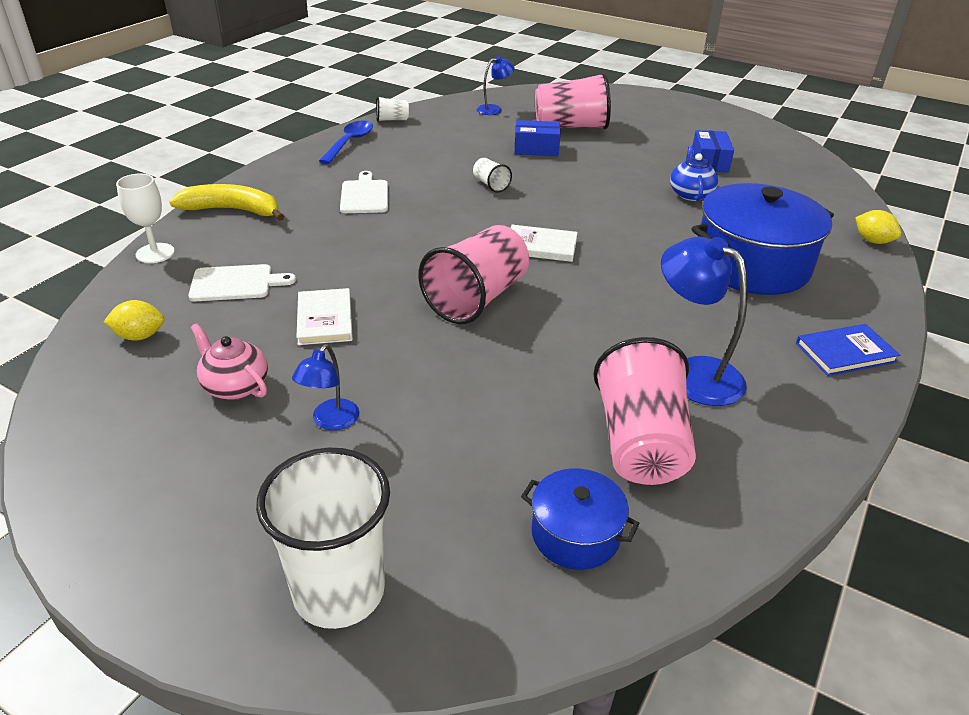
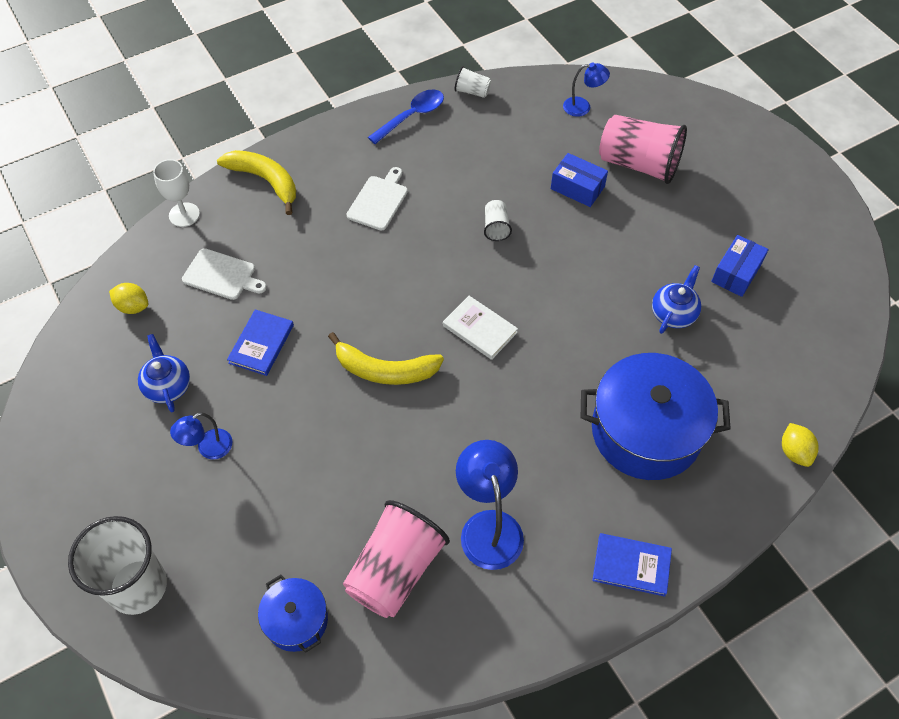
camera: 30 degrees right, 20 degrees up
(235, 386) = (168, 386): pink teapot -> blue teapot
(325, 319) = (261, 344): white book -> blue book
(477, 298) = (384, 370): pink cup -> yellow banana

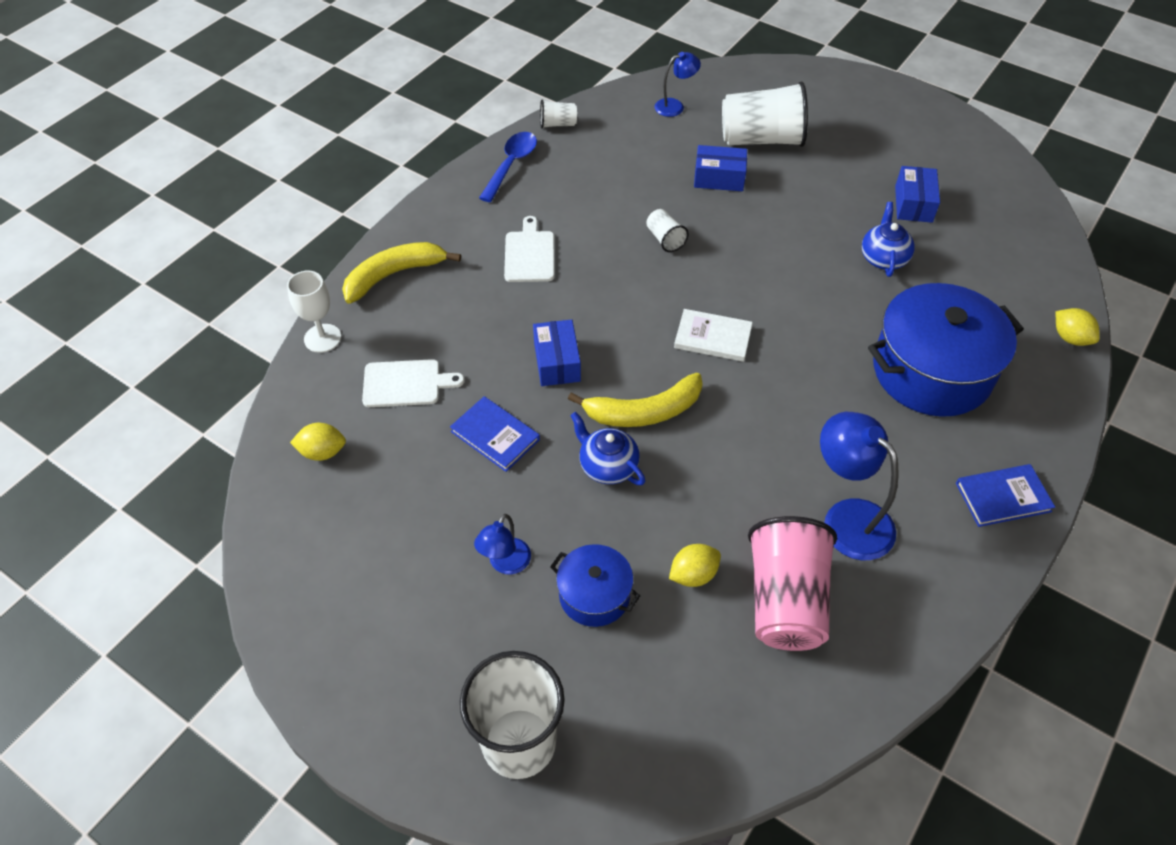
camera: 25 degrees left, 5 degrees down
(168, 386) = (417, 518): blue teapot -> blue teapot (607, 466)
(261, 344) = (495, 436): blue book -> blue book turned 45 degrees counterclockwise
(265, 181) = (394, 275): yellow banana -> yellow banana turned 45 degrees counterclockwise
(296, 620) = (717, 697): blue pot -> blue pot (594, 595)
(339, 518) = (693, 575): none -> yellow lemon
(344, 302) = (557, 362): none -> blue box
(638, 164) = (761, 139): pink cup -> white cup

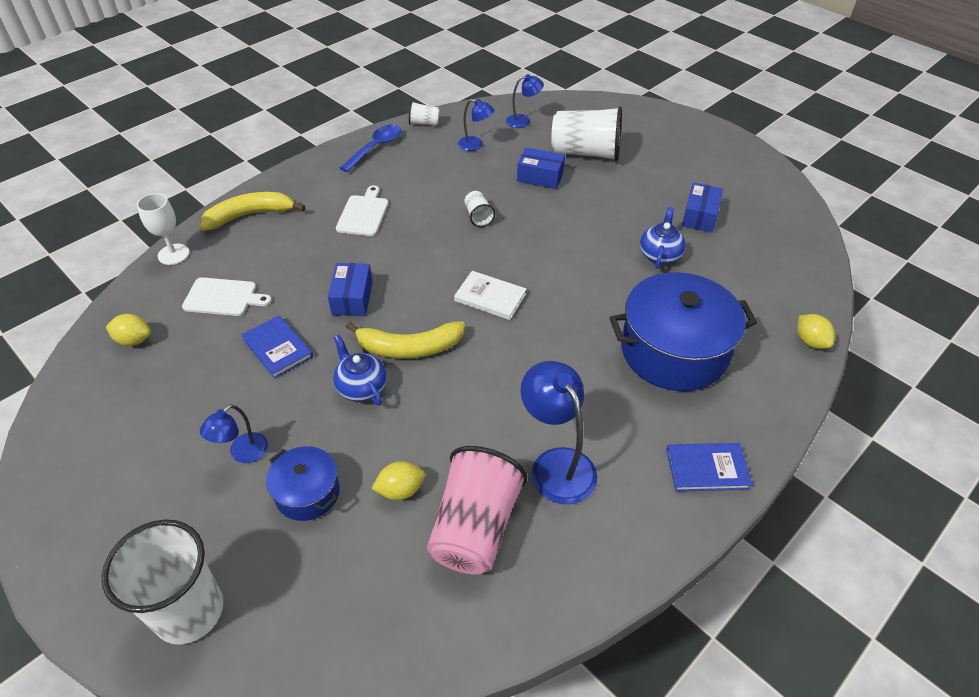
camera: 10 degrees right, 5 degrees down
(629, 146) = (475, 145): none -> blue lamp

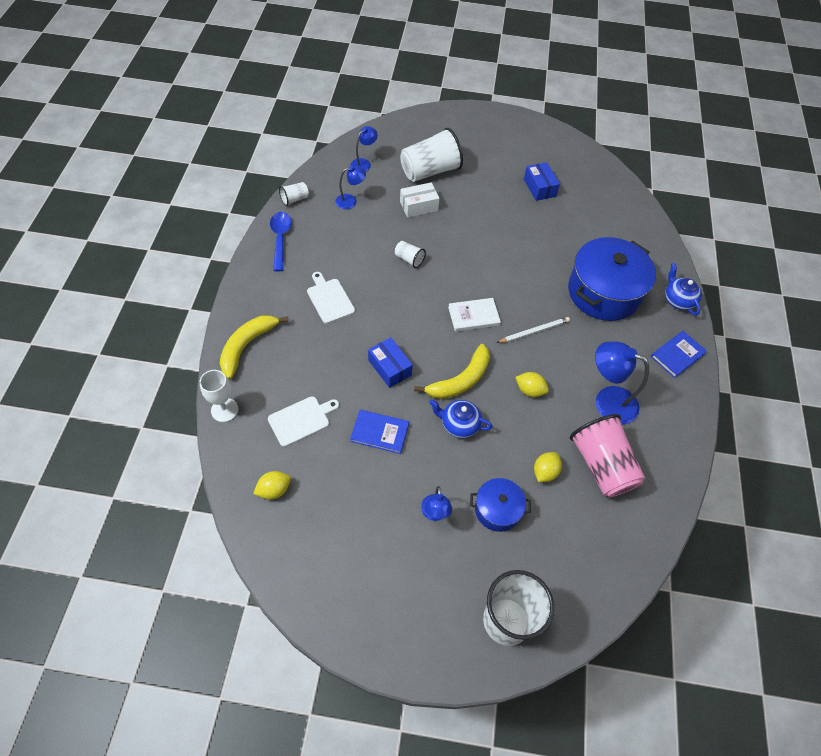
camera: 40 degrees left, 10 degrees up
(540, 177) = (419, 206): blue box -> white box
(542, 346) = (534, 331): none -> white pencil
(659, 255) = (541, 229): blue teapot -> blue teapot (677, 300)
(810, 341) = (662, 245): yellow lemon -> yellow lemon (529, 390)

